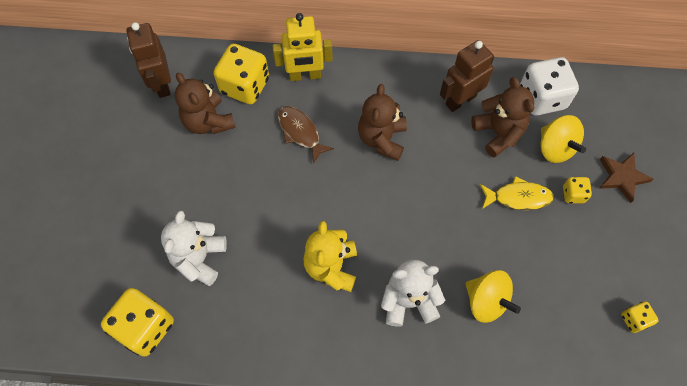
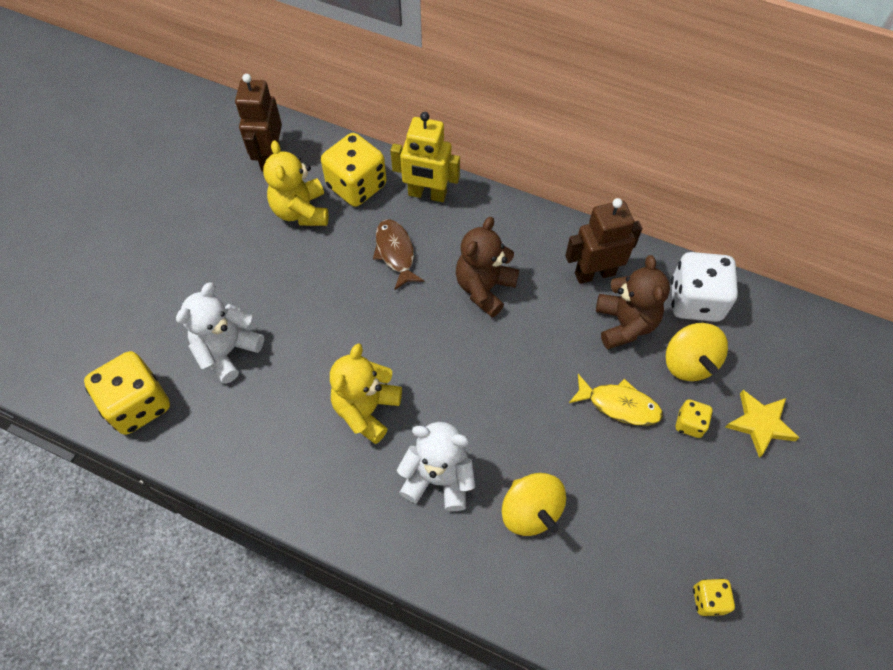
camera: 20 degrees right, 5 degrees down
(208, 121) = (301, 211): brown teddy bear -> yellow teddy bear
(622, 177) = (760, 424): brown star -> yellow star

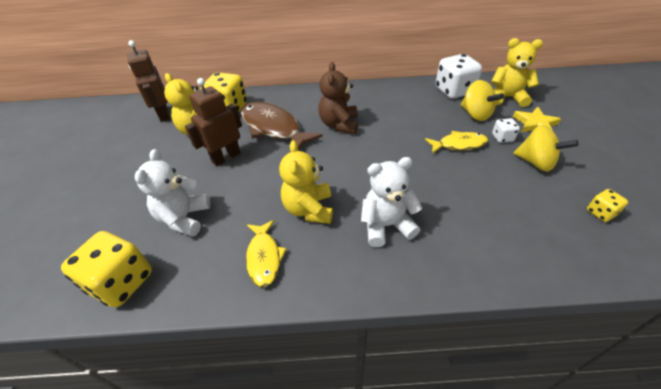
camera: 25 degrees left, 15 degrees down
(285, 449) = (264, 257): none -> yellow fish
(396, 253) = (273, 128): brown fish -> brown fish, size x1.72
(427, 194) = (275, 99): yellow robot -> none
(530, 511) = (459, 216): yellow spinning top -> yellow spinning top (536, 162)
(594, 273) = (394, 98): brown robot -> brown robot (226, 157)
(625, 324) = (428, 111): brown teddy bear -> none
(689, 424) = (502, 138): yellow dice -> white dice
(765, 353) = (507, 97): none -> yellow teddy bear

